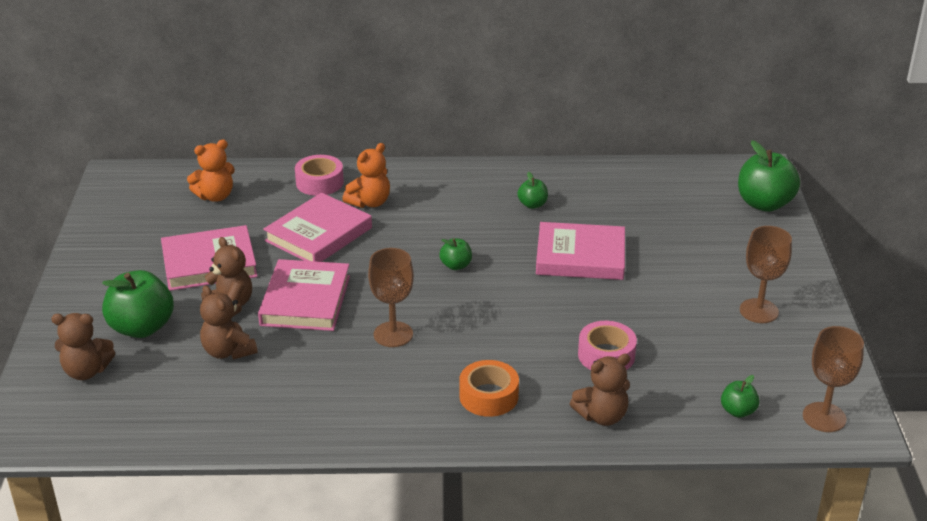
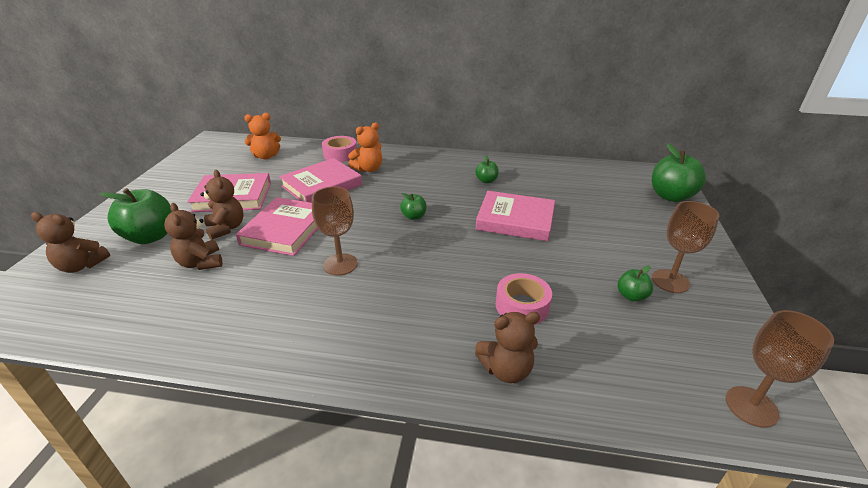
camera: 10 degrees right, 0 degrees up
(488, 396) = (400, 332): orange tape -> none
(738, 411) = (652, 385): green apple -> green apple (631, 296)

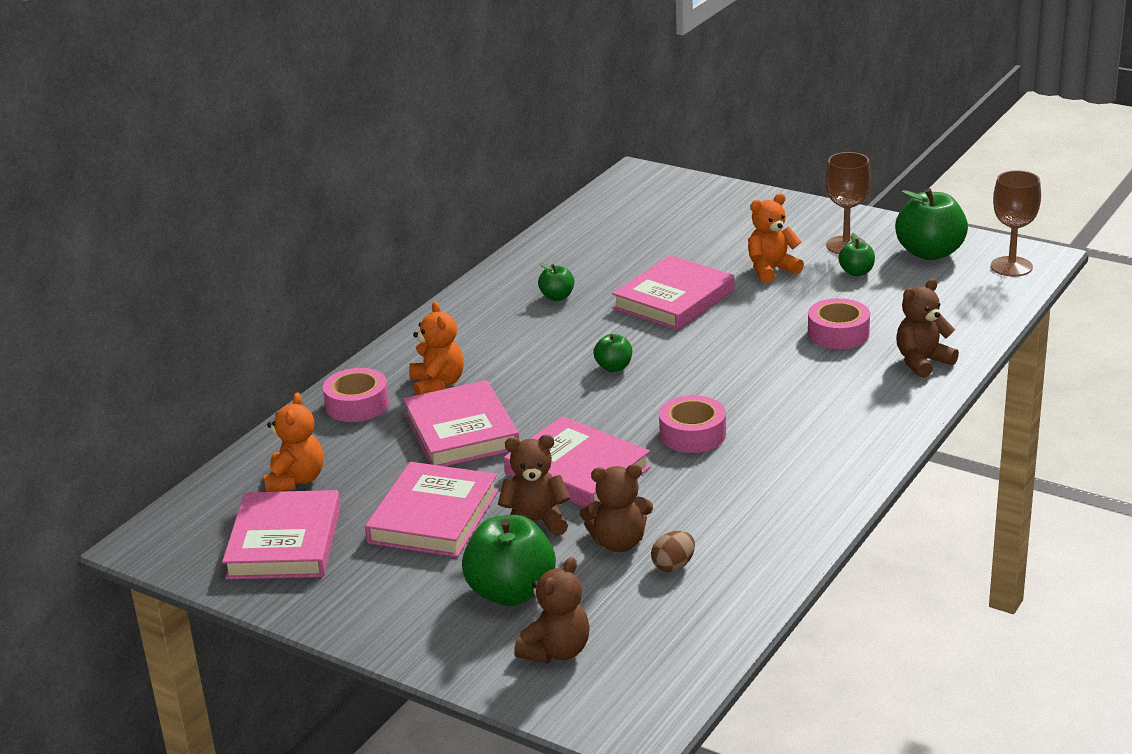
camera: 65 degrees left, 5 degrees down
(169, 291) = (673, 566): none -> brown egg
(210, 166) = (285, 542): none -> pink book
(340, 264) = (692, 434): brown goblet -> pink tape
(506, 370) = (922, 362): brown teddy bear -> brown teddy bear turned 135 degrees counterclockwise
(593, 251) = (771, 270): none -> orange teddy bear
(671, 196) = (693, 190): green apple -> green apple (930, 253)

